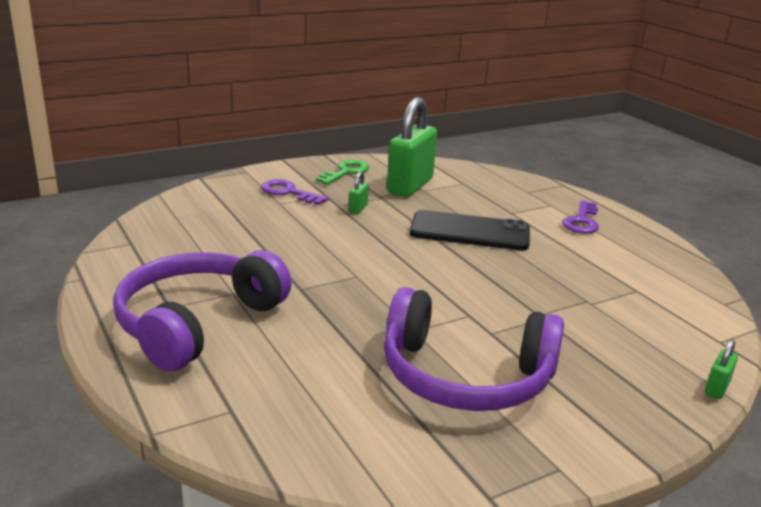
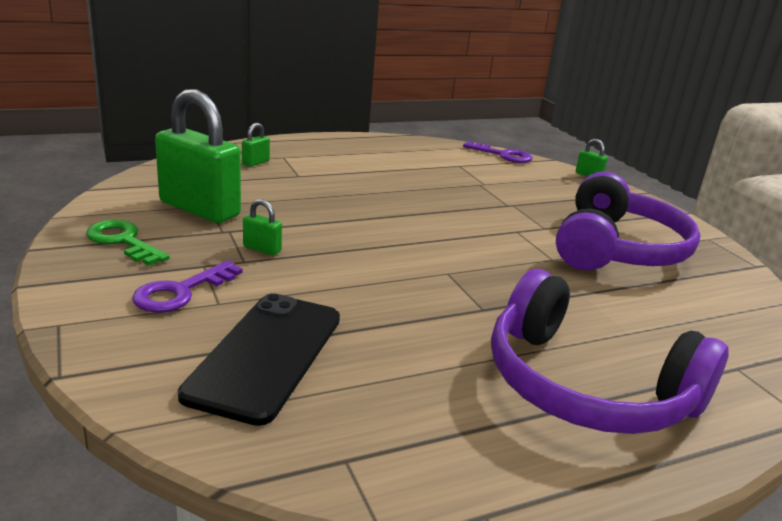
camera: 85 degrees left, 0 degrees up
(469, 232) = (342, 201): black phone -> black phone (266, 355)
(522, 195) = (255, 163): none -> green padlock
(582, 221) = (327, 154): purple key -> purple key (503, 155)

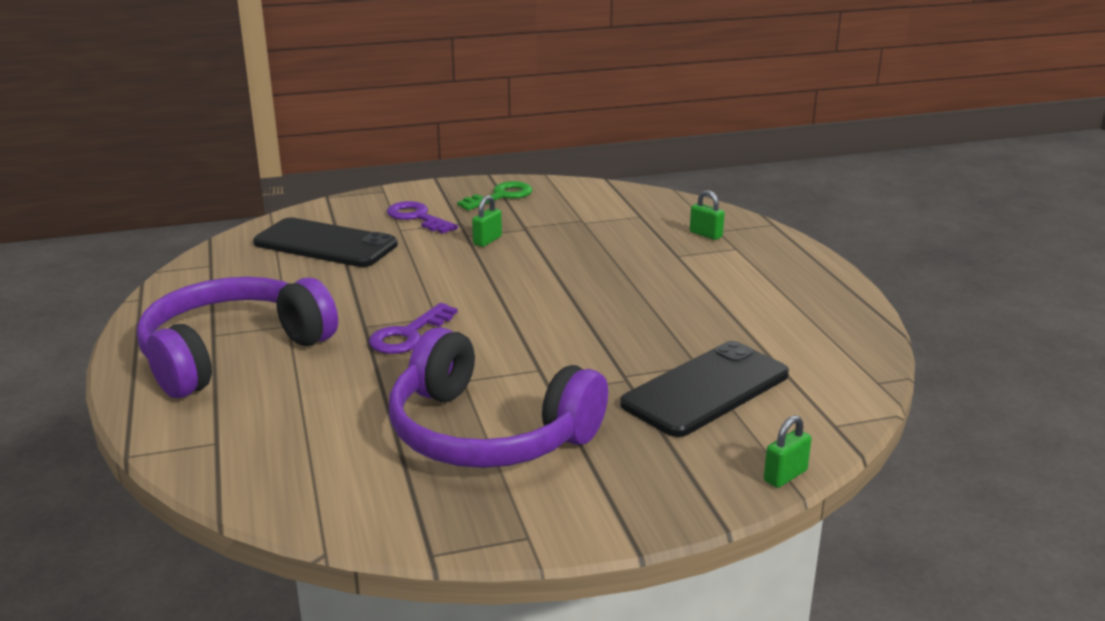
camera: 100 degrees right, 0 degrees up
(200, 209) = (569, 216): green padlock -> none
(503, 155) = (847, 402): purple key -> purple key (408, 335)
(511, 184) = (706, 389): none -> black phone

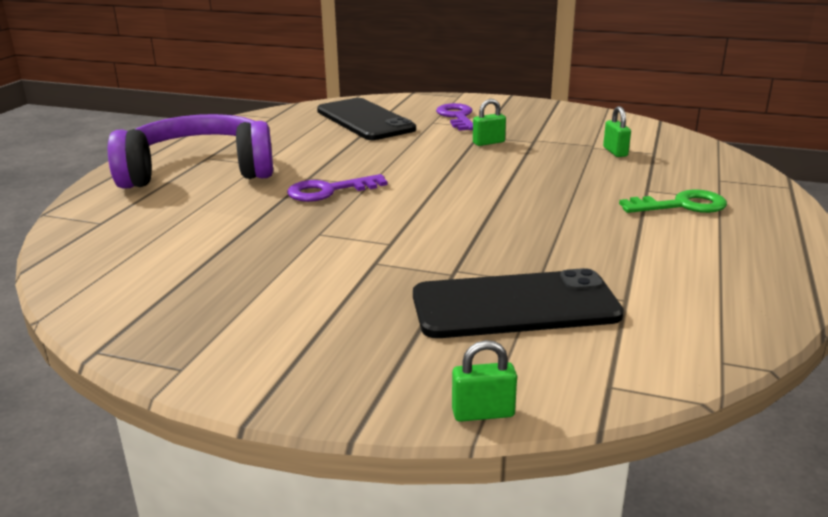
camera: 35 degrees right, 0 degrees up
(487, 433) = (276, 277): purple headphones -> none
(501, 196) = (546, 115): green key -> green key (681, 205)
(706, 234) = (700, 180): green padlock -> green padlock (615, 152)

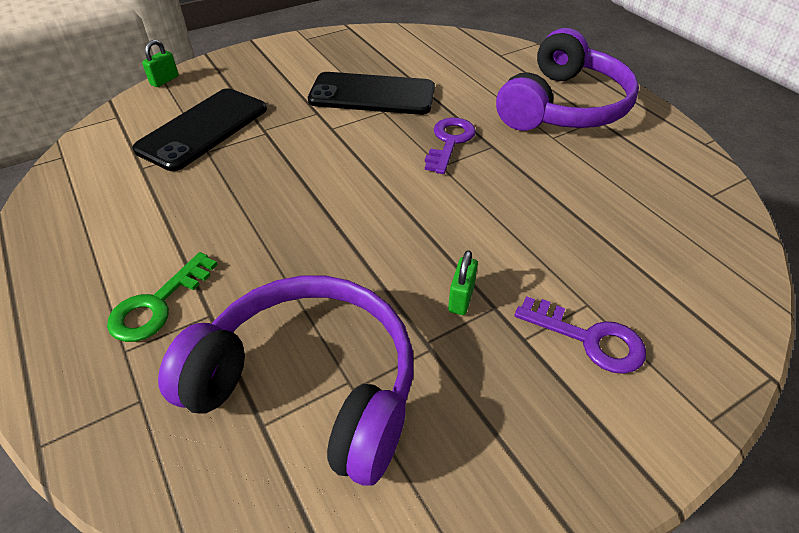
camera: 130 degrees right, 20 degrees up
(365, 120) = (641, 251): black phone -> black phone (372, 94)
(615, 152) = (309, 385): green padlock -> purple headphones

